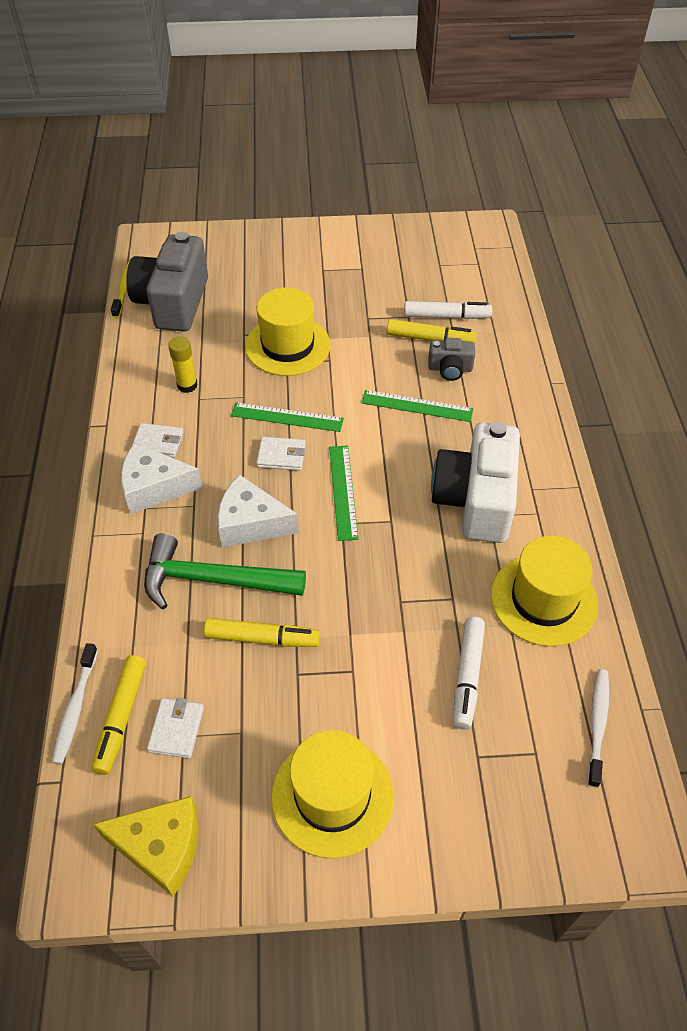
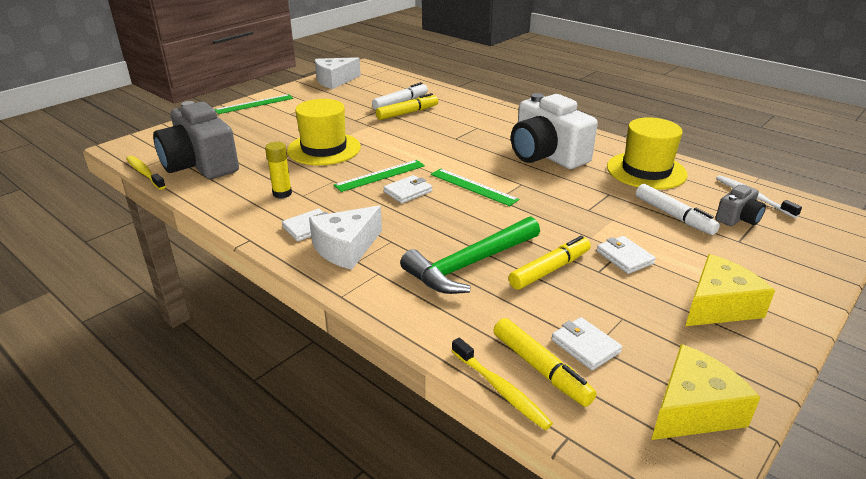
camera: 45 degrees left, 20 degrees down
(75, 708) = (501, 389): white toothbrush -> yellow toothbrush
(251, 523) = (444, 228): white cheese -> white cheese (334, 81)
(332, 796) = (719, 306): yellow hat -> yellow cheese
(341, 680) = (624, 257): none -> white wallet
(417, 406) = (448, 138): green ruler -> green ruler (254, 104)
(450, 369) = (439, 118): grey camera -> grey camera (738, 218)

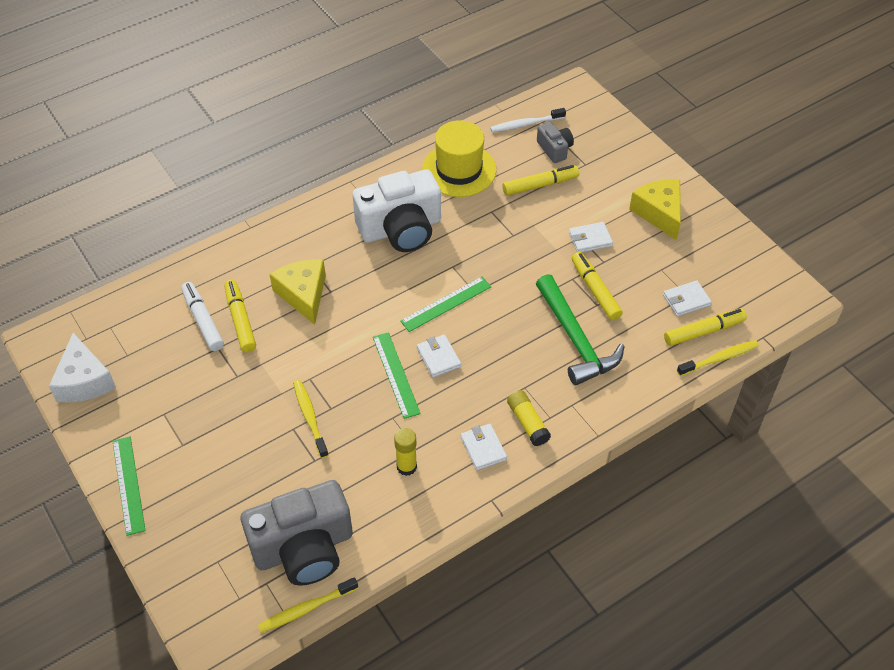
camera: 75 degrees left, 20 degrees up
(324, 149) = (310, 418): yellow hat -> yellow toothbrush
(346, 248) = (527, 423): white cheese -> yellow glue stick
(673, 216) = (540, 185): white marker -> yellow marker
(693, 409) = (750, 270): yellow cheese -> yellow cheese (303, 294)

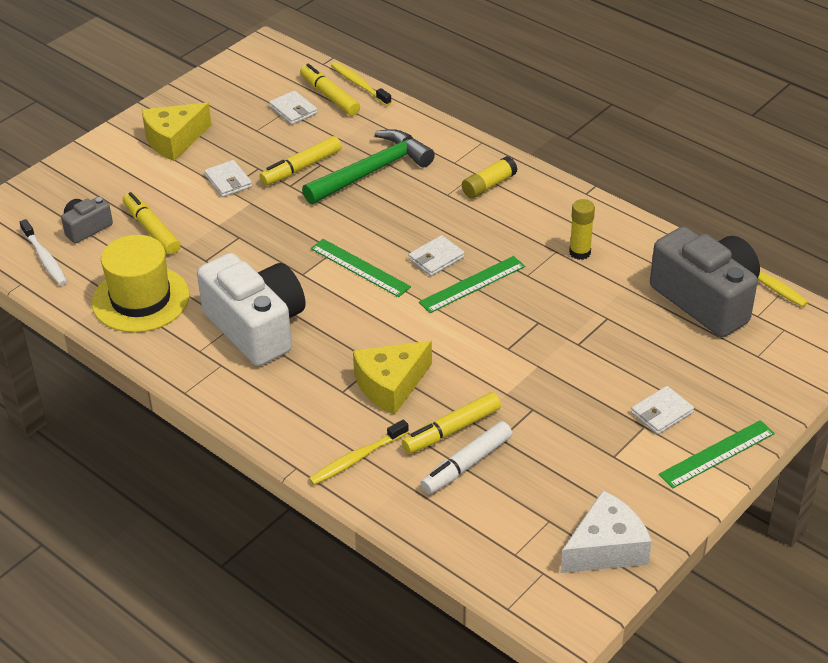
camera: 105 degrees left, 10 degrees down
(310, 418) = (558, 334): yellow toothbrush -> yellow toothbrush (357, 458)
(483, 448) = (532, 208): white wallet -> white wallet (661, 413)

